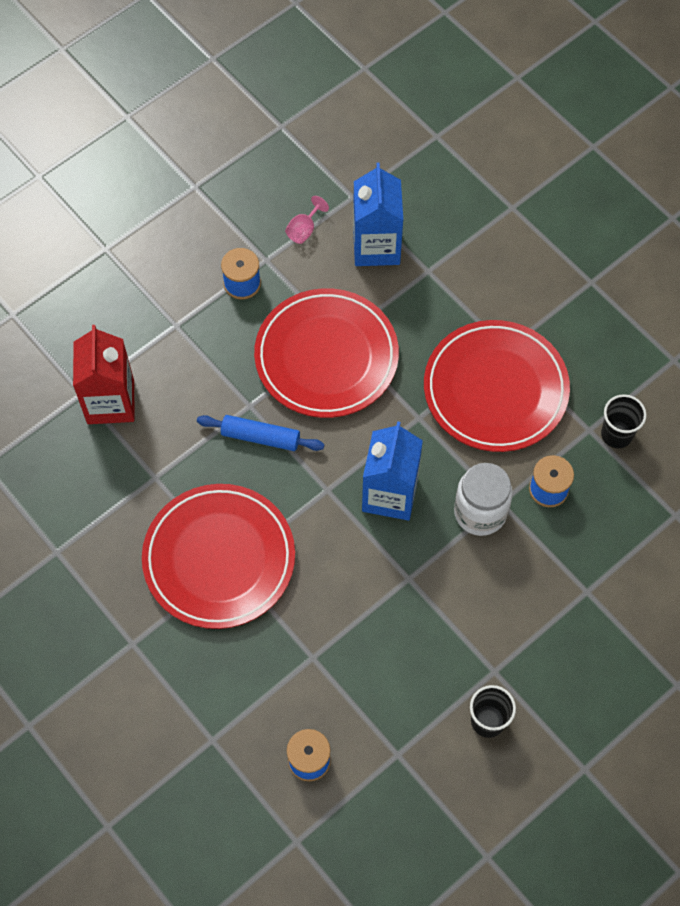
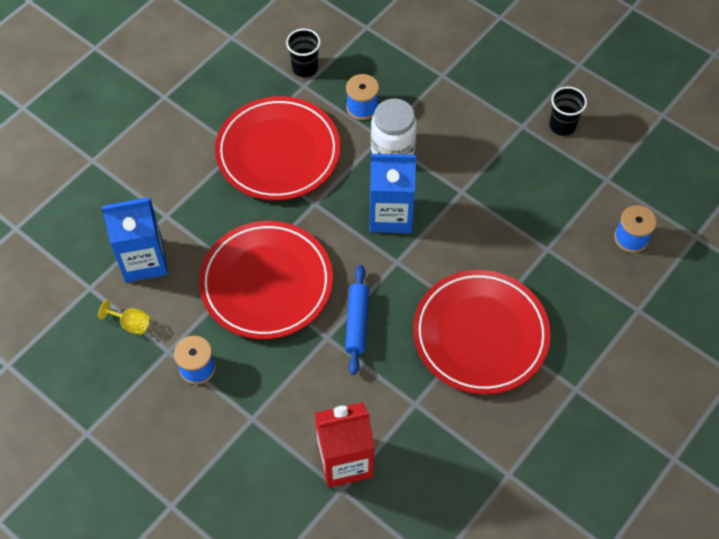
camera: 100 degrees left, 5 degrees down
(304, 230) = (131, 324): pink goblet -> yellow goblet

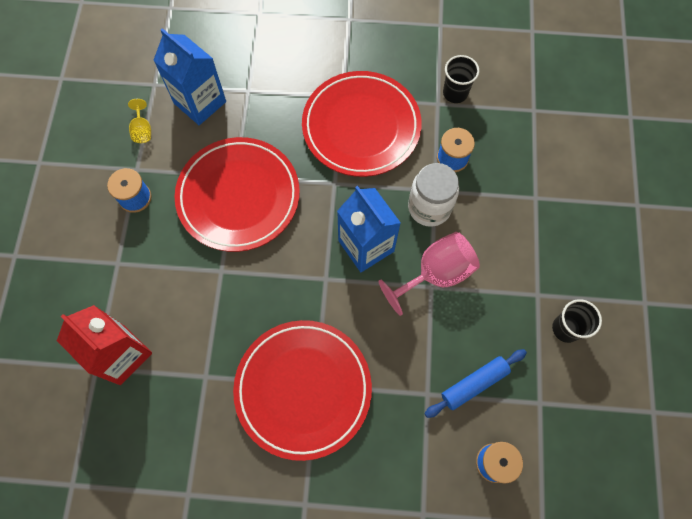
camera: 55 degrees right, 10 degrees up
(357, 322) = (249, 285): blue rolling pin -> blue rolling pin (474, 384)
(453, 182) = (435, 274): none -> pink goblet

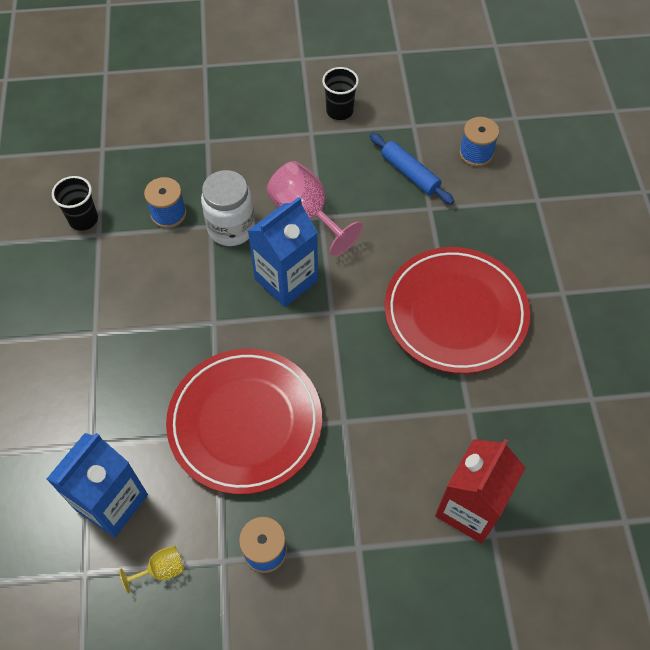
camera: 100 degrees left, 10 degrees down
(361, 127) = (135, 306): red plate -> none

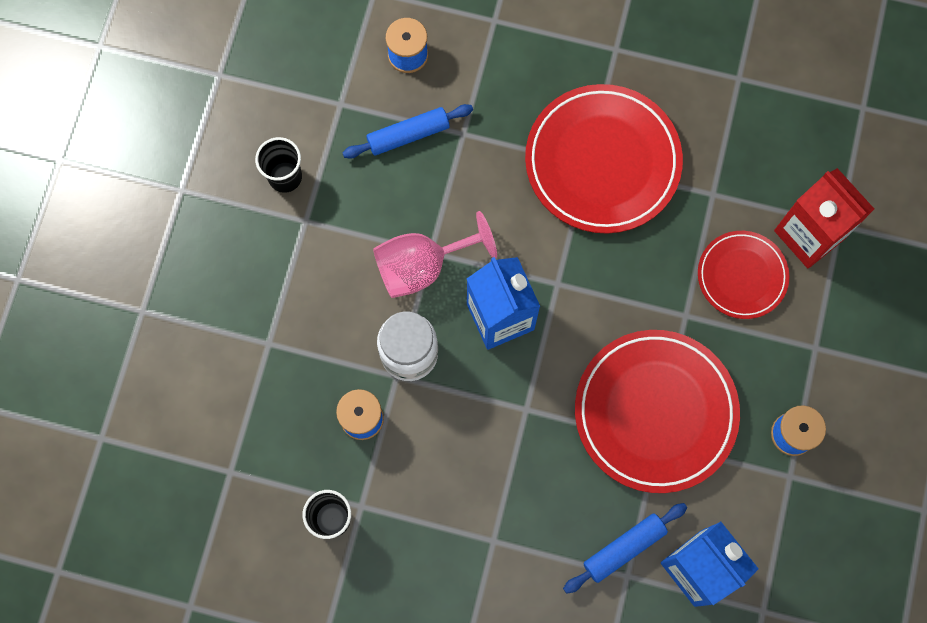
camera: 70 degrees left, 15 degrees up
(113, 434) = (624, 548): none -> blue rolling pin
(161, 570) = (781, 536): yellow goblet -> none
(401, 458) = (742, 276): none -> red plate

